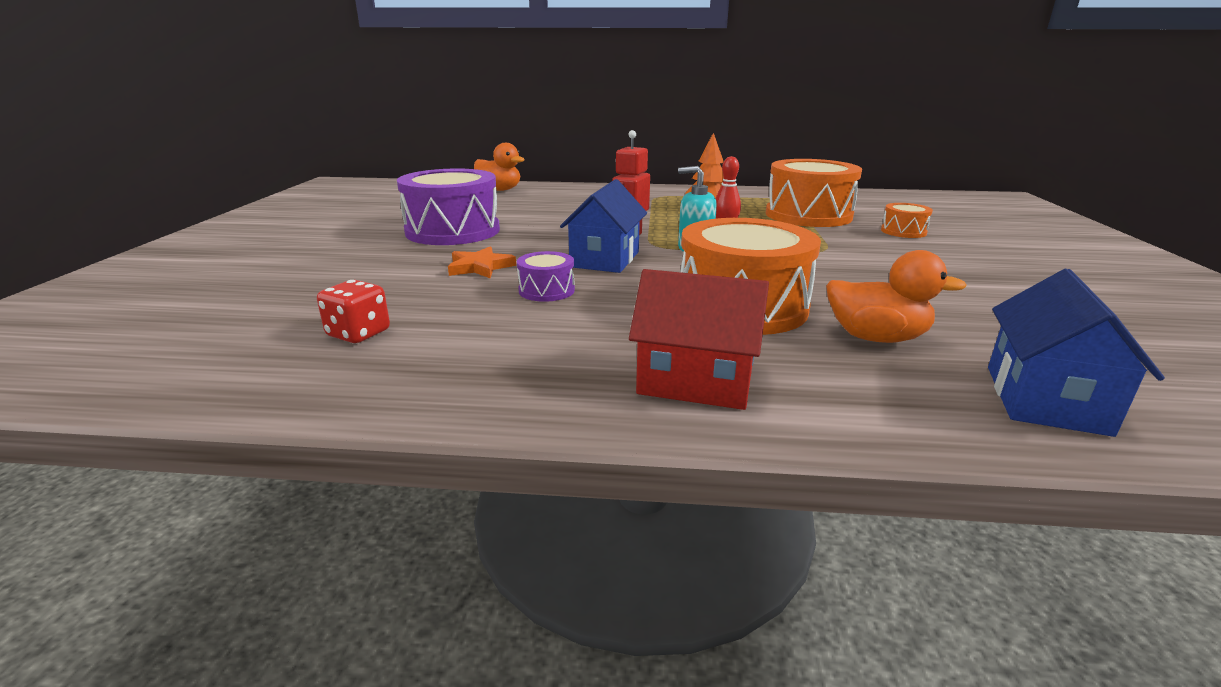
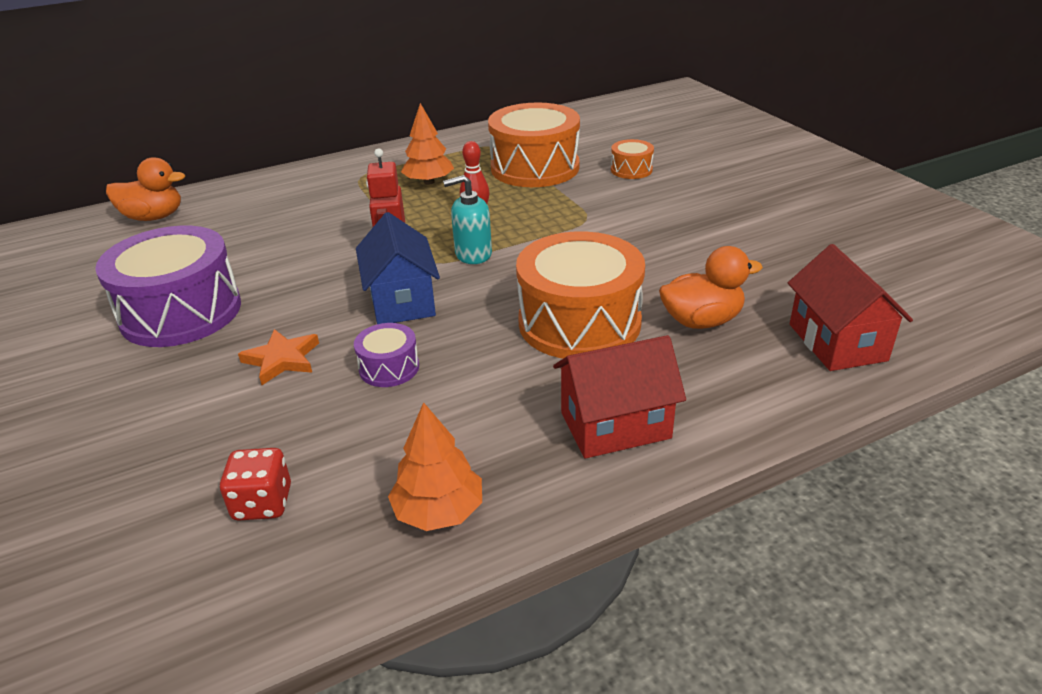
camera: 30 degrees left, 10 degrees up
(467, 383) = (439, 511): none -> orange tree
(1045, 399) = (837, 342): blue house -> red house

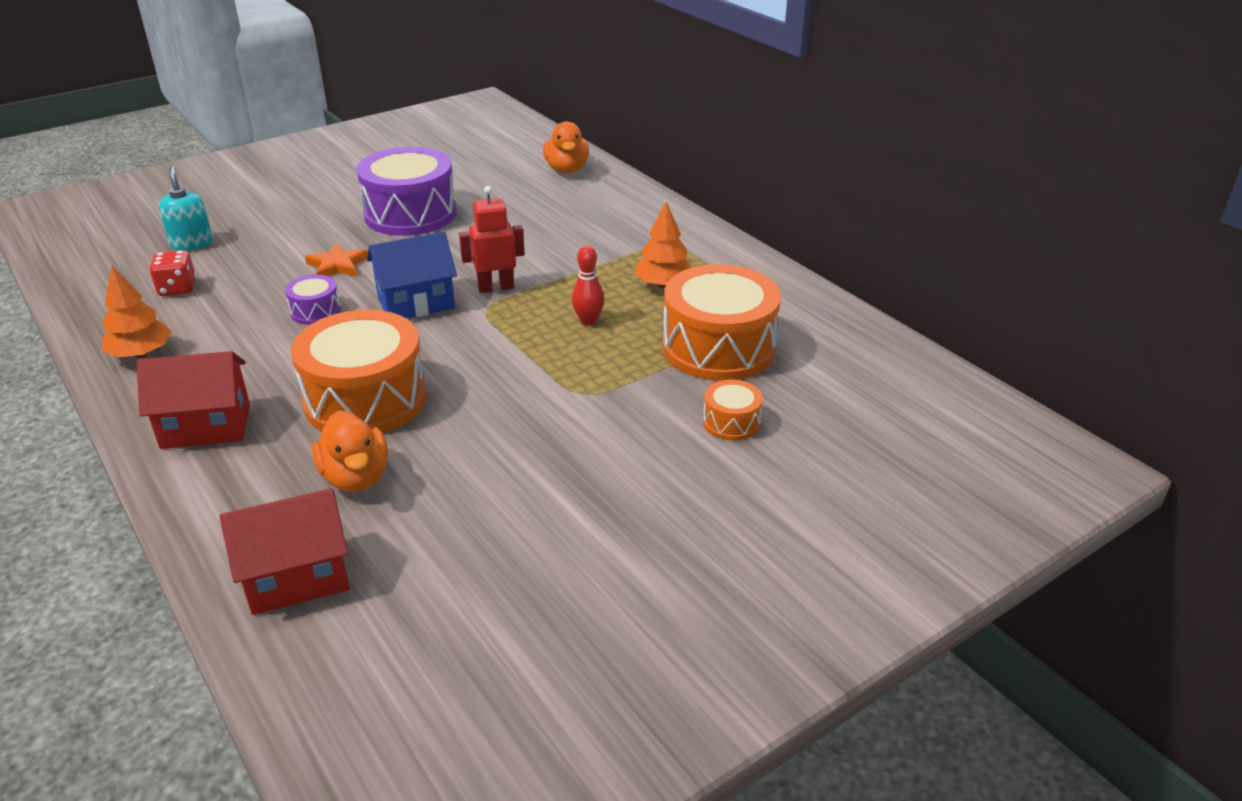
camera: 80 degrees right, 0 degrees up
(473, 254) = (500, 329): turquoise soap dispenser -> turquoise soap dispenser (191, 243)
(615, 425) = (206, 426): red house -> red house turned 75 degrees counterclockwise

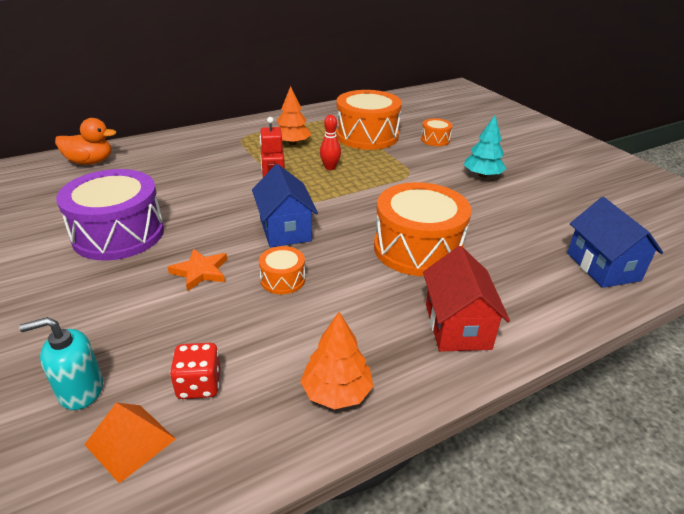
camera: 85 degrees left, 0 degrees up
(131, 272) = (130, 441): none -> orange pyramid
(297, 577) = (603, 266): red house -> blue house
(315, 311) = (283, 279): purple drum -> orange drum
(356, 477) = (505, 249): orange duck -> none
(592, 472) = (482, 175): none -> turquoise tree

